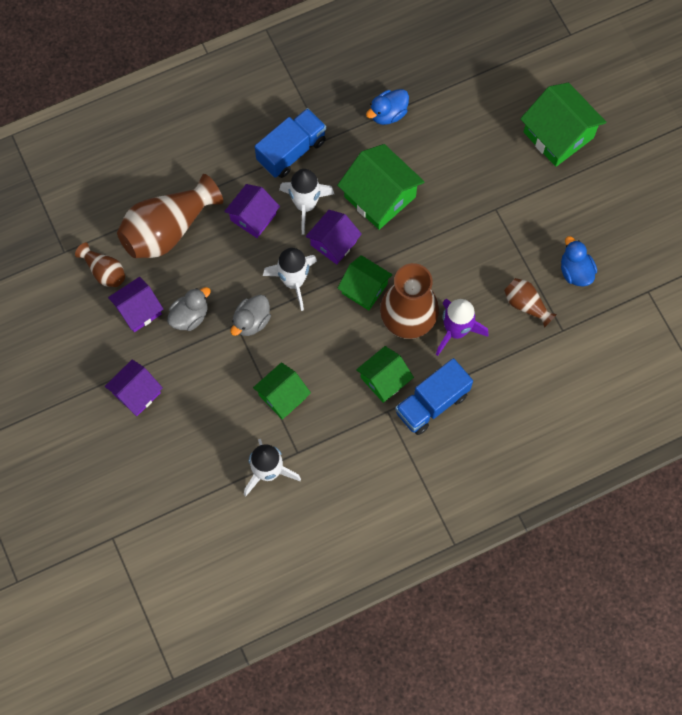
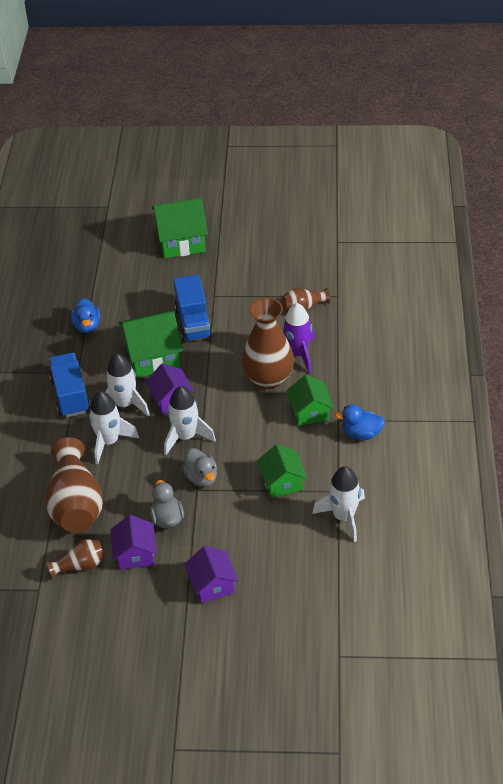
camera: 60 degrees left, 25 degrees down
(253, 217) = (109, 442): purple house -> white rocket
(364, 288) = (224, 395): green house -> none
(432, 403) = (348, 390): blue truck -> blue truck (193, 323)
(575, 271) = (295, 272): blue duck -> blue duck (361, 433)

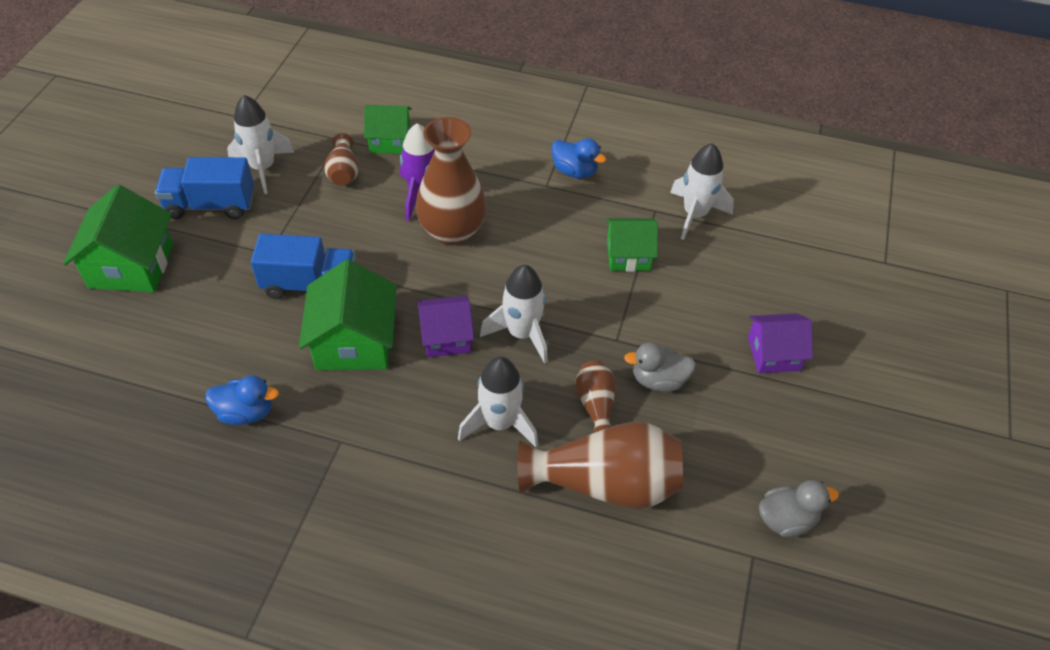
camera: 80 degrees left, 5 degrees up
(70, 395) = (386, 458): blue truck -> blue truck (211, 205)
(80, 565) = (719, 495): brown vase -> brown vase (595, 405)
(125, 404) = (434, 392): white rocket -> white rocket (263, 168)
(135, 554) = (710, 426): purple house -> none
(201, 478) = (598, 331): grey duck -> grey duck (786, 519)
(310, 412) = (524, 206): green house -> green house (390, 141)
(361, 433) = (575, 171): blue duck -> blue duck turned 75 degrees counterclockwise

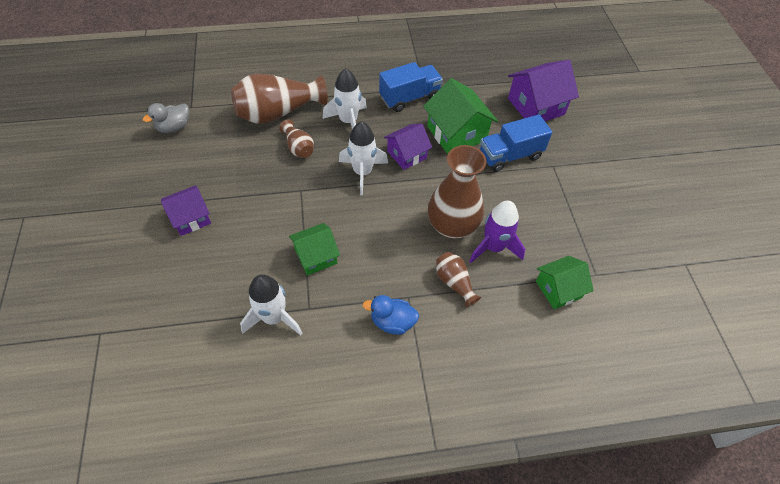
camera: 155 degrees right, 5 degrees up
(131, 266) = (618, 129): green house -> none
(202, 341) = (536, 106): none -> purple house
(211, 205) = (621, 183): blue truck -> blue truck (409, 97)
(246, 412) = (480, 84): blue duck -> none
(263, 168) = (621, 224): white rocket -> none
(343, 172) = (565, 244): brown vase -> brown vase (454, 283)
(658, 380) = (265, 174): grey duck -> none

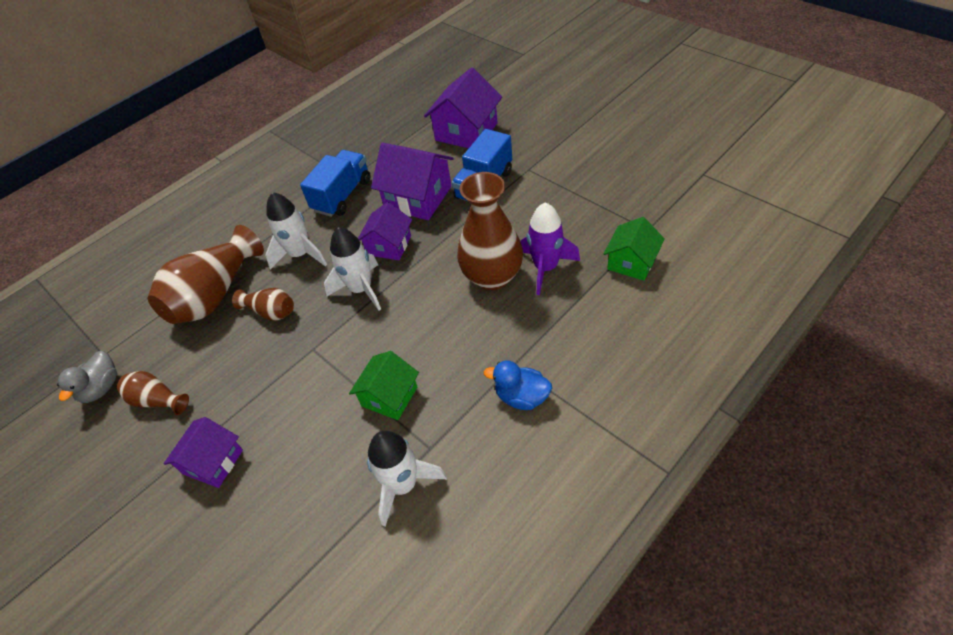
camera: 30 degrees left, 5 degrees down
(392, 322) = (521, 397): blue duck -> blue duck turned 45 degrees clockwise
(454, 283) = (542, 321): brown vase -> brown vase (157, 400)
(456, 133) = (418, 198): green house -> purple house

